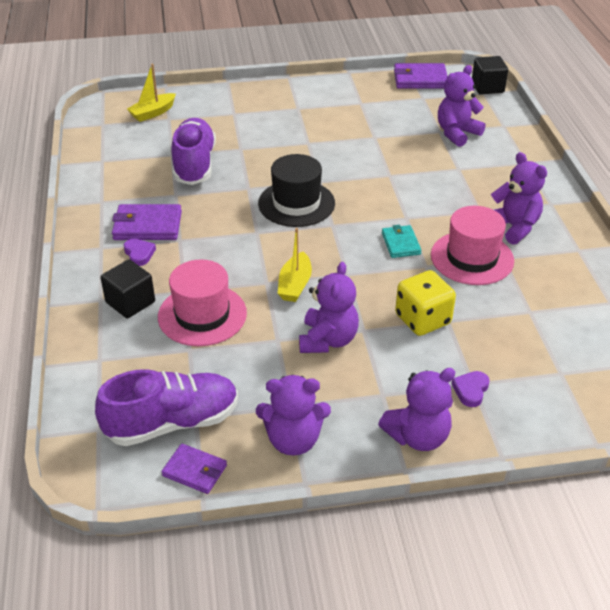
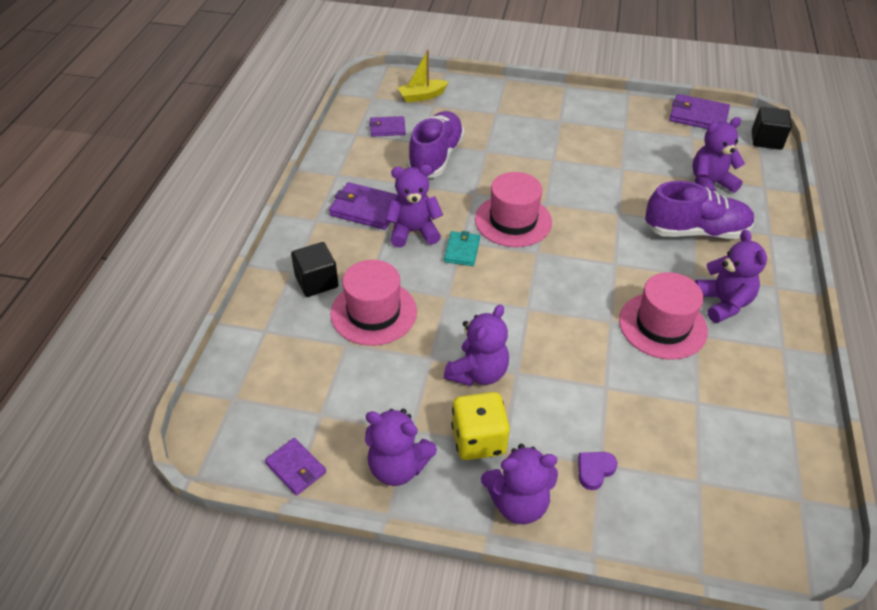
camera: 20 degrees right, 5 degrees up
(132, 149) = (387, 128): none -> purple wallet
(139, 254) = (346, 235): purple heart -> none
(172, 423) = (298, 413): purple shoe -> purple shoe (695, 231)
(205, 235) = (413, 231): none -> purple teddy bear
(295, 285) = (472, 306): yellow boat -> none
(296, 203) = (513, 221): black hat -> pink hat
(401, 243) = (596, 290): turquoise wallet -> turquoise wallet (462, 250)
(423, 319) = (581, 378): yellow dice -> yellow dice (478, 440)

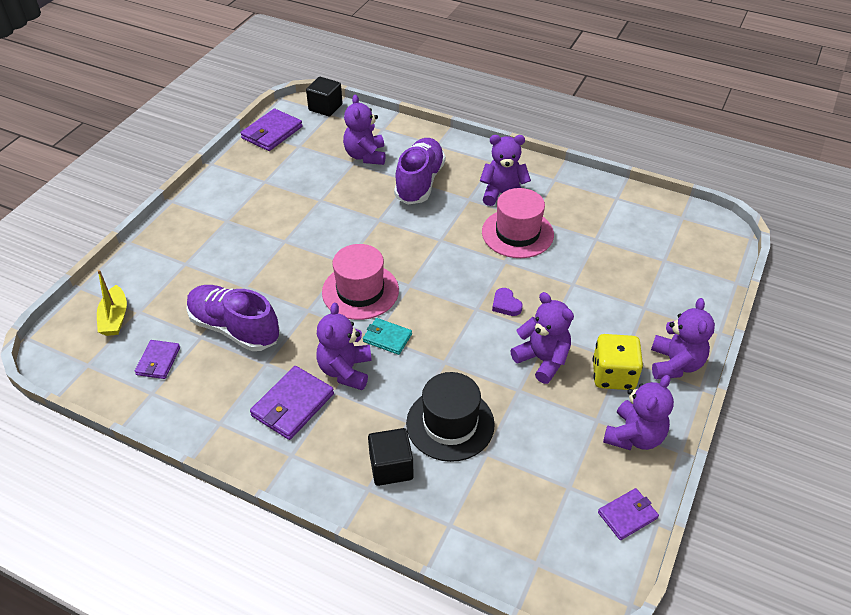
camera: 75 degrees left, 0 degrees up
(373, 312) = (450, 424): pink hat -> black hat
(594, 470) = (650, 312): purple heart -> purple heart (506, 304)

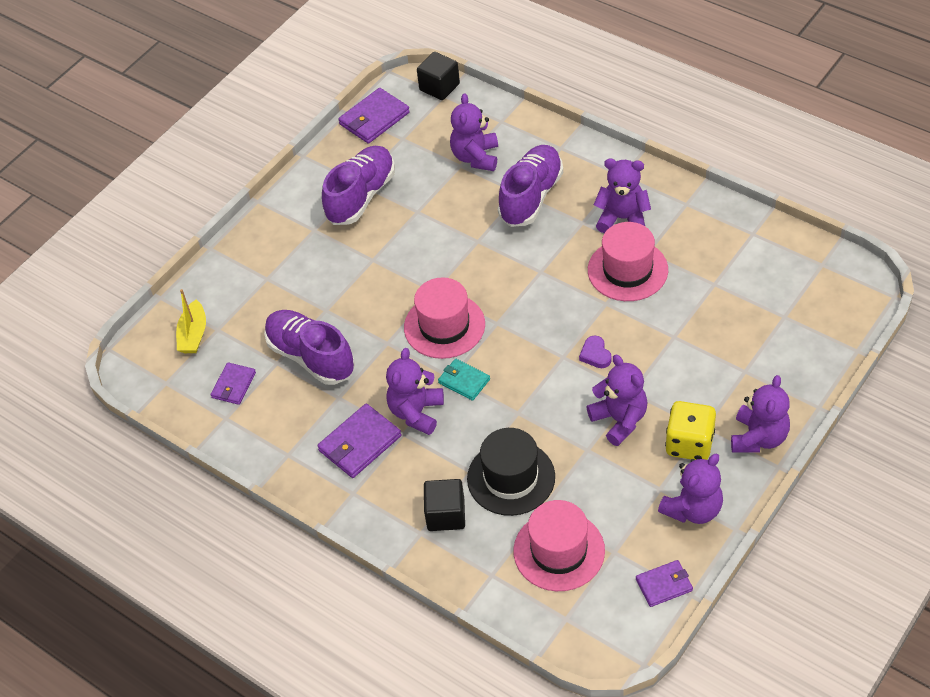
camera: 15 degrees right, 5 degrees up
(267, 191) = (361, 196): none -> purple shoe
(513, 492) = (559, 551): none -> pink hat

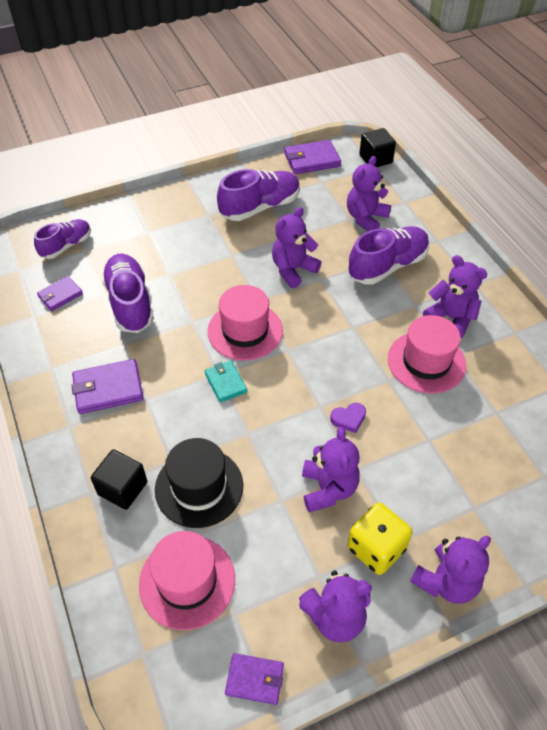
camera: 25 degrees right, 0 degrees up
(193, 335) = (66, 246): yellow boat -> purple shoe
(416, 412) = (169, 388): purple teddy bear -> purple teddy bear (293, 270)
(595, 354) = (348, 419): purple heart -> purple heart turned 120 degrees counterclockwise

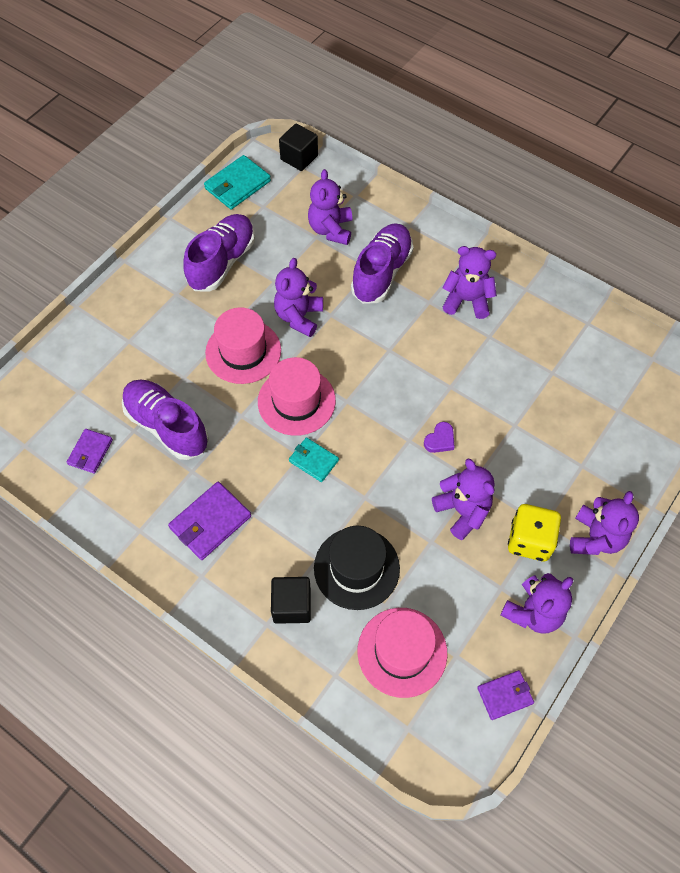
camera: 30 degrees left, 10 degrees up
(66, 246) = (54, 396): purple shoe -> none
(312, 160) = (237, 185): purple wallet -> turquoise wallet
(426, 362) = (471, 353): pink hat -> pink hat (243, 351)

